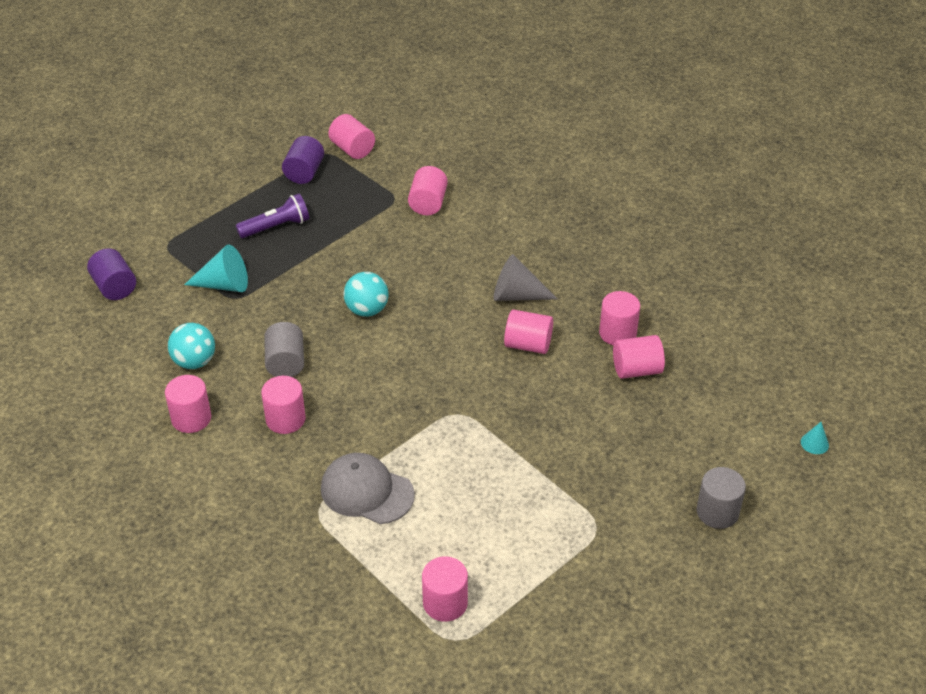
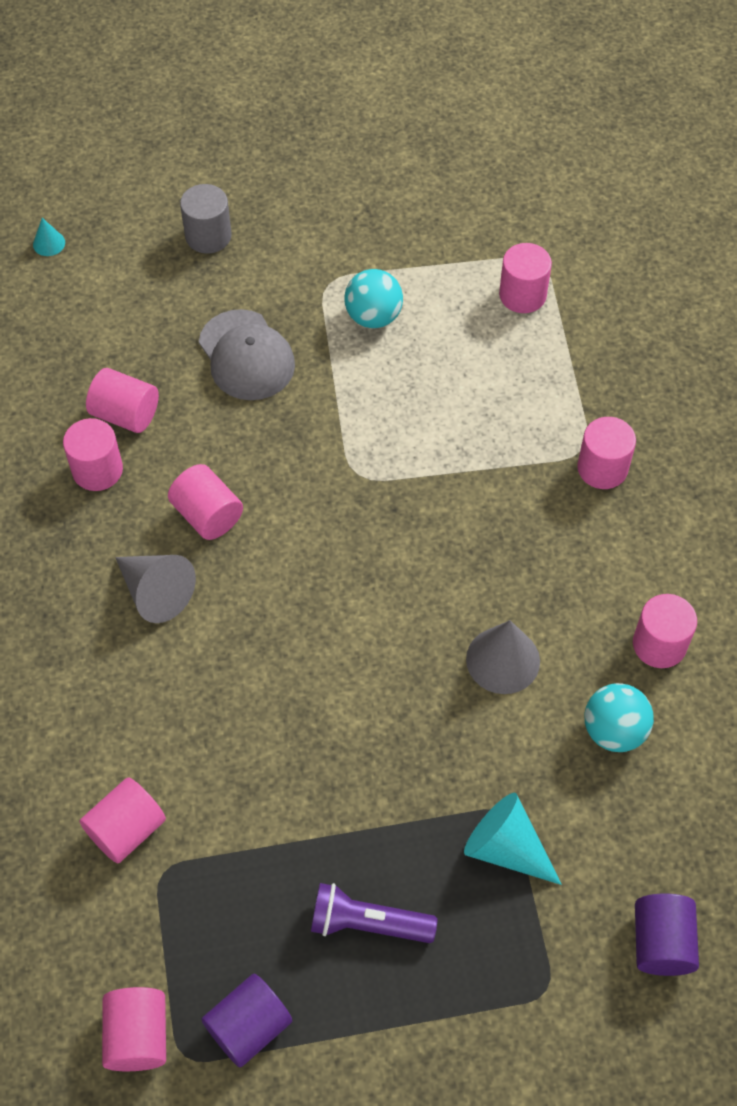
camera: 145 degrees left, 15 degrees up
(285, 363) = (503, 660): grey cylinder -> grey cone
(285, 419) = (550, 578): pink cylinder -> pink cylinder (602, 468)
(366, 491) = (519, 441): grey cap -> grey cap (246, 355)
(367, 310) = (350, 683): turquoise ball -> turquoise ball (373, 317)

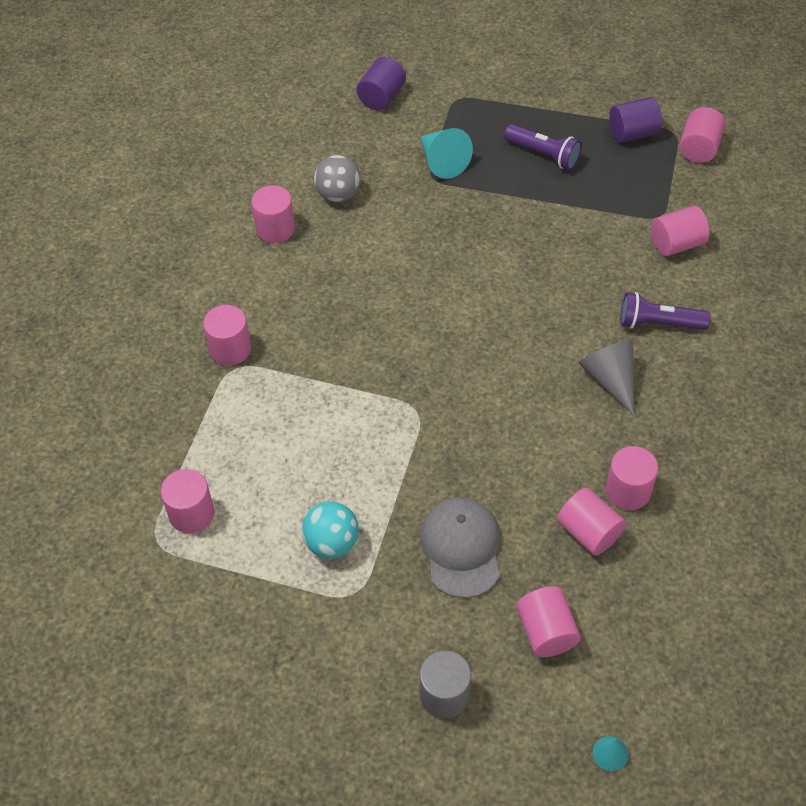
camera: 155 degrees left, 5 degrees down
(118, 691) = (658, 324): none -> purple flashlight
(207, 515) = (549, 422): pink cylinder -> pink cylinder (546, 631)
(503, 660) = (383, 254): grey cone -> none
(614, 731) = (338, 195): turquoise ball -> grey ball

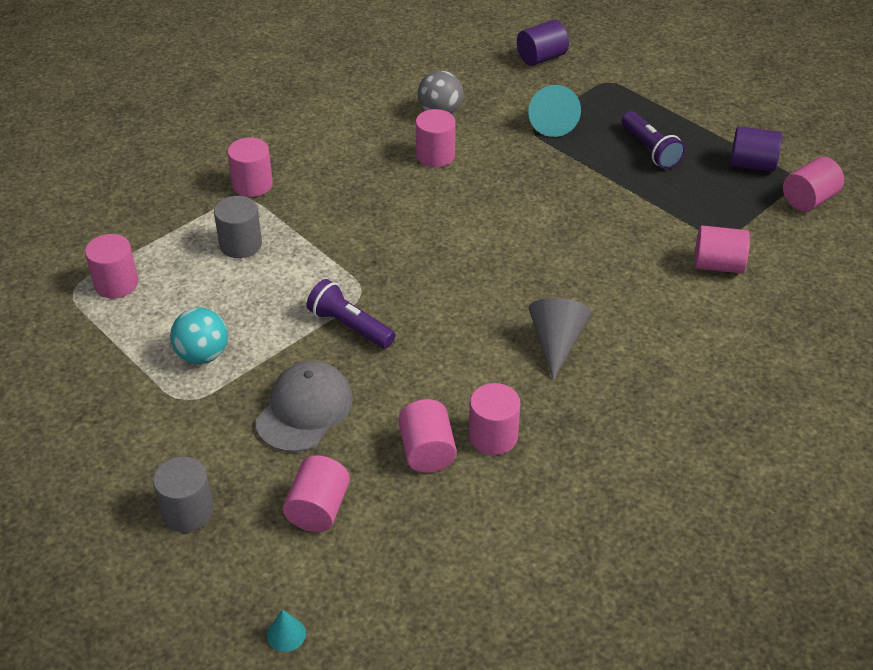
camera: 30 degrees right, 10 degrees down
(272, 416) = (240, 244): none -> grey cylinder
(275, 229) = (366, 117): pink cylinder -> pink cylinder (435, 155)
(658, 324) = (643, 319): purple flashlight -> purple flashlight (349, 326)

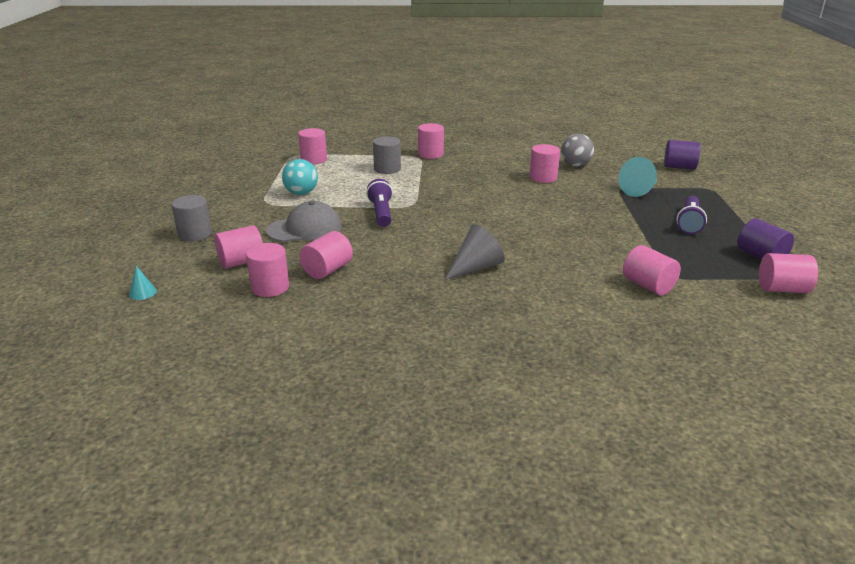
camera: 45 degrees right, 15 degrees down
(493, 436) = (369, 283): pink cylinder -> pink cylinder (270, 287)

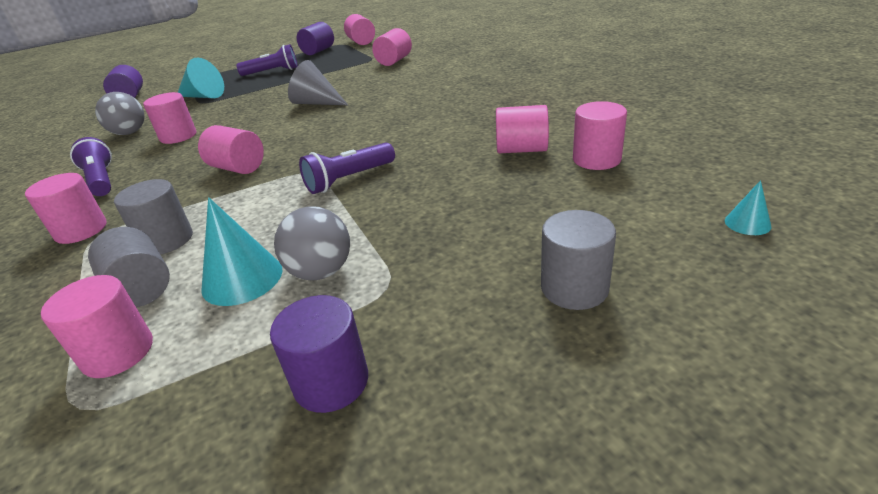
camera: 115 degrees left, 5 degrees up
(237, 186) = (331, 382): none -> purple cylinder
(241, 262) = (580, 201): pink cylinder -> pink cylinder (238, 168)
(301, 193) = (321, 272): turquoise ball -> grey ball
(304, 229) = (445, 206): grey cap -> none
(325, 180) = (242, 278): none -> turquoise cone
(351, 164) = (141, 288): none -> grey cylinder
(476, 267) = (429, 103): grey cone -> grey cone (316, 103)
(493, 158) = (101, 180): none -> purple flashlight

